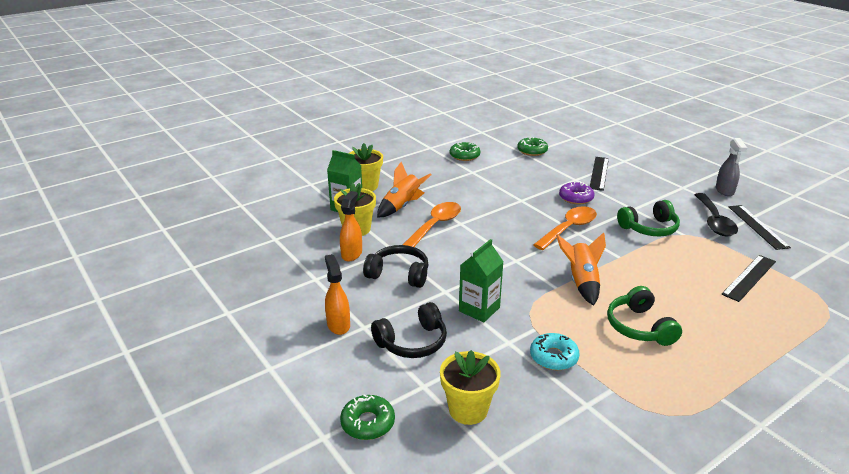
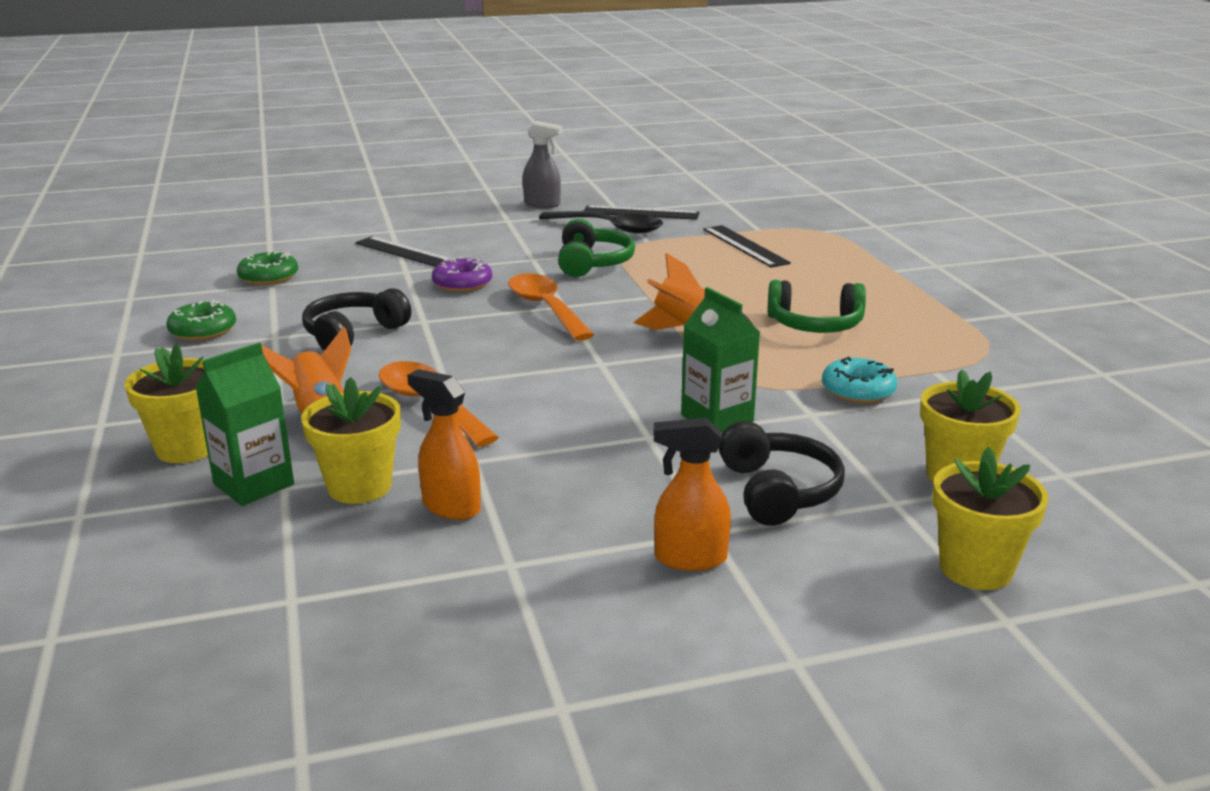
camera: 70 degrees left, 5 degrees down
(368, 423) = (975, 568): green donut -> yellow flower pot
(399, 274) = (565, 468): black headphones -> black headphones (353, 334)

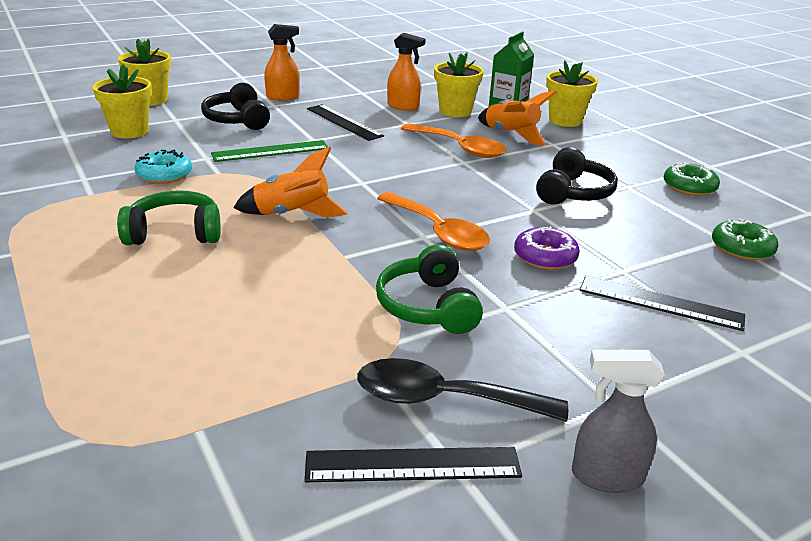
camera: 165 degrees right, 5 degrees up
(717, 418) = (270, 151): green carton -> green ruler
(745, 246) = (228, 371): black ruler -> black ruler (344, 122)

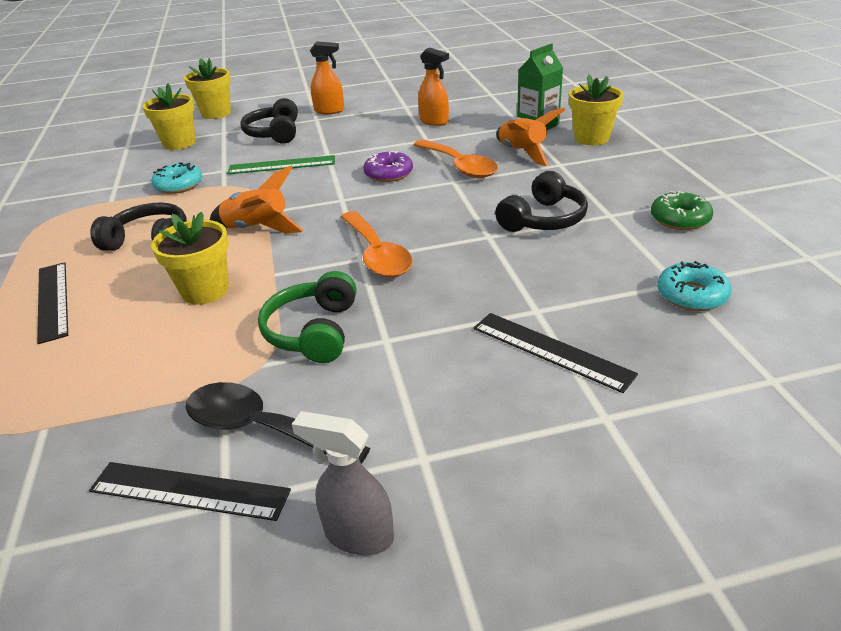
camera: 20 degrees right, 5 degrees up
(175, 233) = (150, 241): green headphones -> black headphones
(344, 122) = (367, 137): black ruler -> black ruler (53, 300)
(455, 111) = (482, 126): yellow flower pot -> yellow flower pot (205, 291)
(545, 257) = (464, 288): purple donut -> purple donut (388, 174)
(742, 248) = (691, 295): green donut -> turquoise donut

